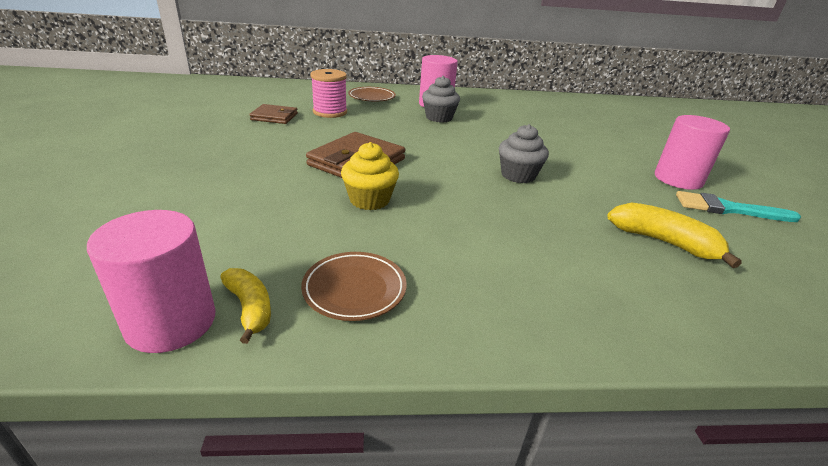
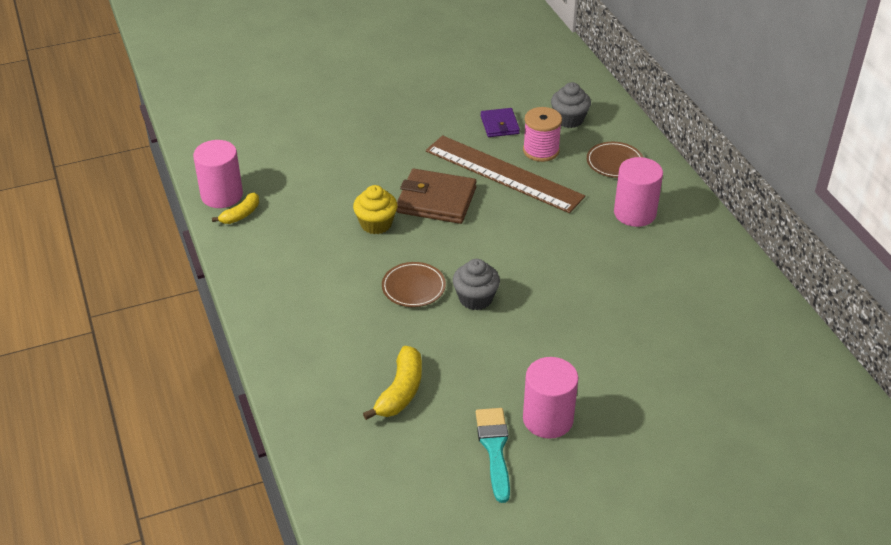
camera: 75 degrees right, 10 degrees up
(274, 117) = (499, 125): brown wallet -> purple wallet
(346, 129) = (503, 173): none -> brown ruler
(354, 289) = (271, 245): brown plate -> brown plate (413, 287)
(439, 118) = (591, 224): grey cupcake -> grey cupcake (569, 119)

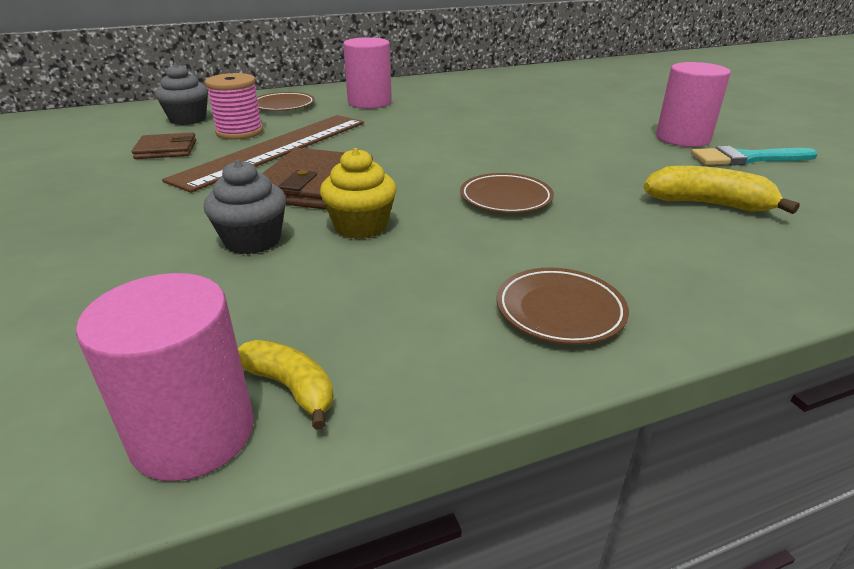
camera: 90 degrees left, 10 degrees down
(280, 296) = (560, 311): none -> brown plate
(475, 298) = (516, 165): grey cupcake -> grey cupcake (252, 241)
(499, 125) = (166, 150): purple wallet -> brown wallet

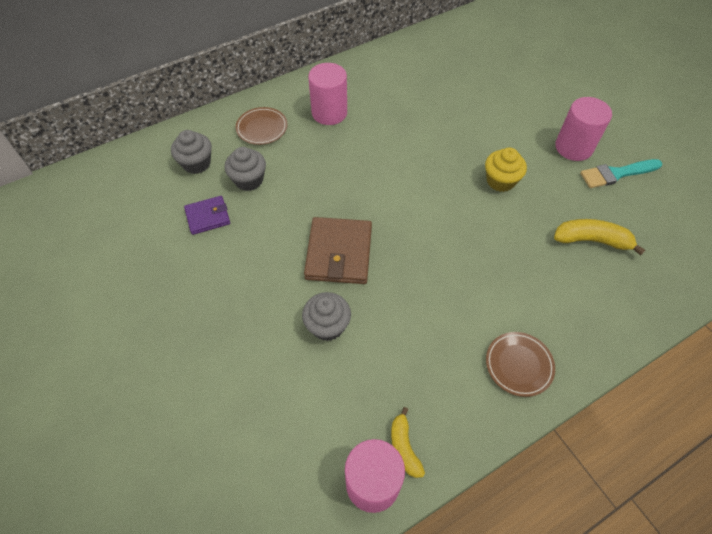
camera: 10 degrees left, 25 degrees up
(166, 150) = (208, 217): brown wallet -> purple wallet
(239, 132) = (249, 180): pink spool -> grey cupcake
(275, 149) = (288, 205): brown ruler -> none
(291, 388) = (404, 447): yellow banana -> yellow banana turned 135 degrees counterclockwise
(361, 226) = (387, 299): yellow cupcake -> yellow cupcake (500, 181)
(505, 198) = (467, 251): brown plate -> none

